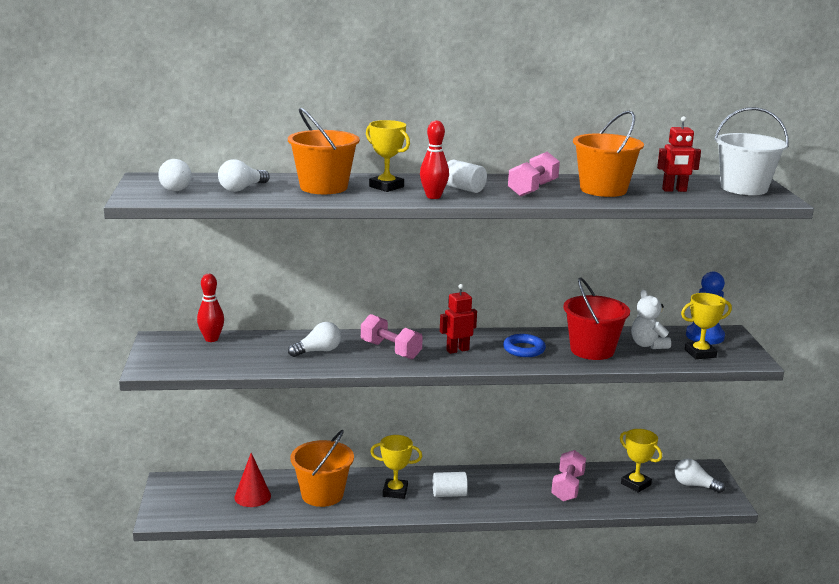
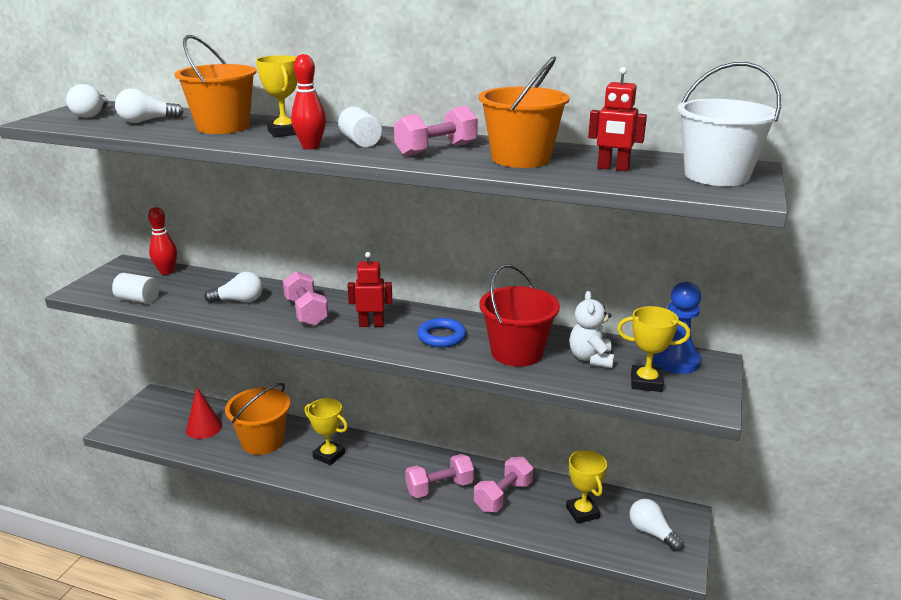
camera: 25 degrees right, 5 degrees up
(449, 494) = (376, 472): white cylinder -> white cylinder (138, 299)
(512, 493) = (439, 487): none -> pink dumbbell

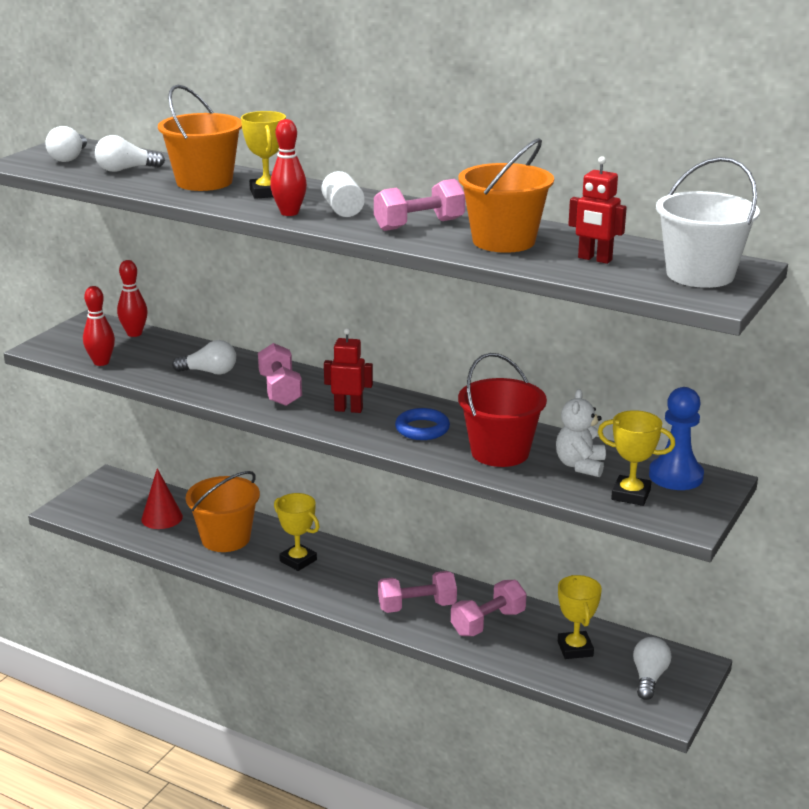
camera: 10 degrees right, 0 degrees up
(138, 299) = (101, 362): white cylinder -> red bowling pin
(652, 533) = (649, 677): white light bulb -> white light bulb turned 45 degrees clockwise

